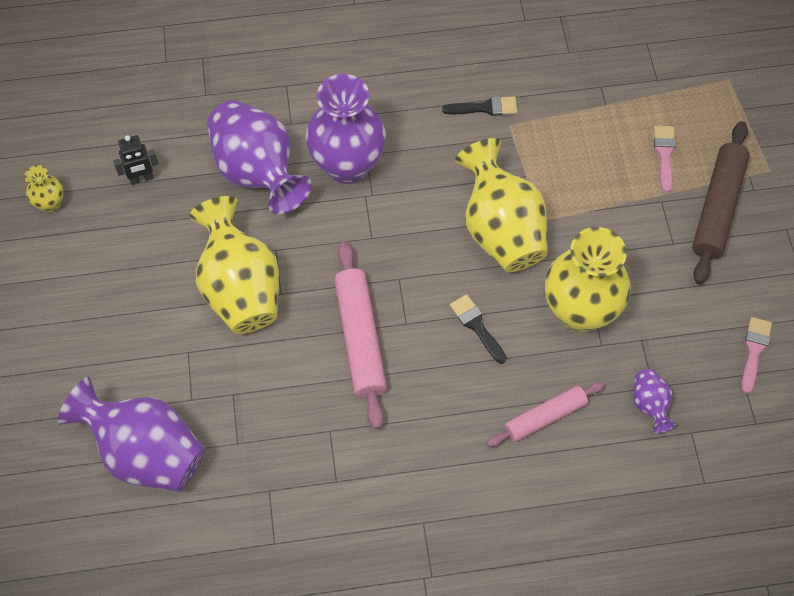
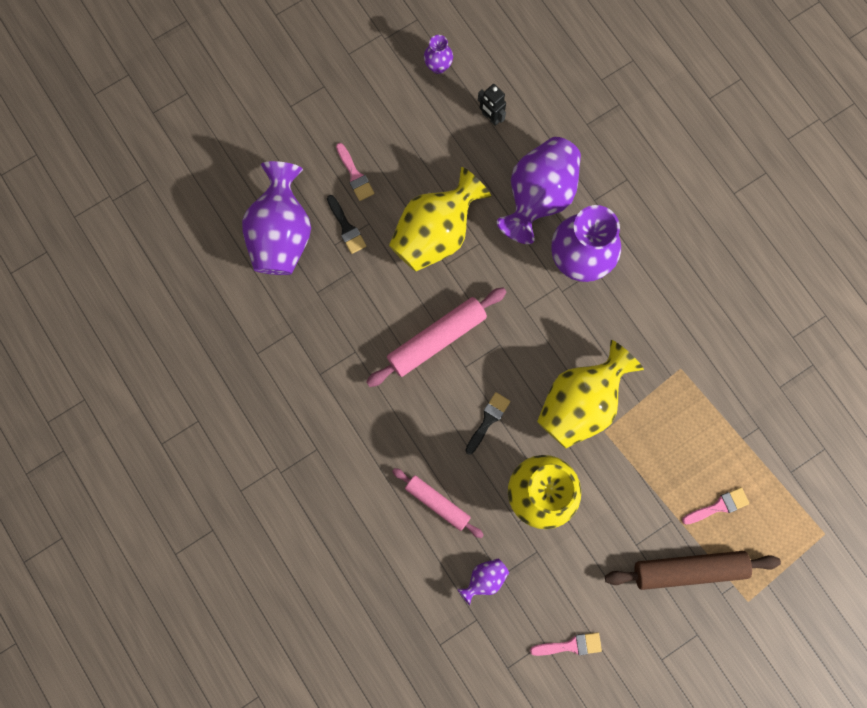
camera: 65 degrees right, 15 degrees up
(50, 204) = (438, 66): yellow vase -> purple vase
(122, 342) = (355, 175): none -> pink brush
(485, 108) = (687, 342): black brush -> black brush (346, 228)

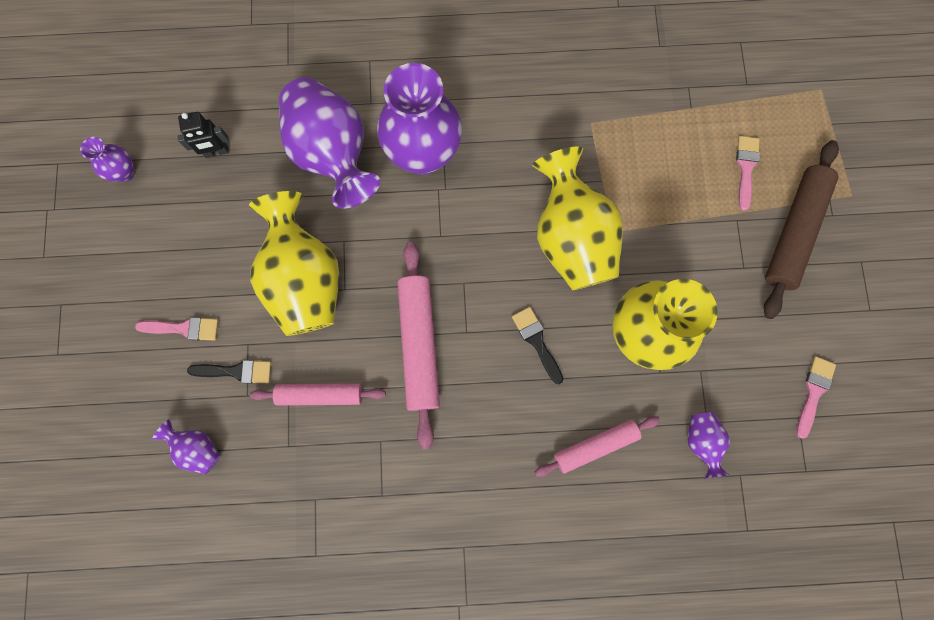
camera: 60 degrees left, 0 degrees up
(282, 234) = (197, 448): purple vase -> purple vase, size x0.45
(363, 293) = (320, 395): none -> pink rolling pin

